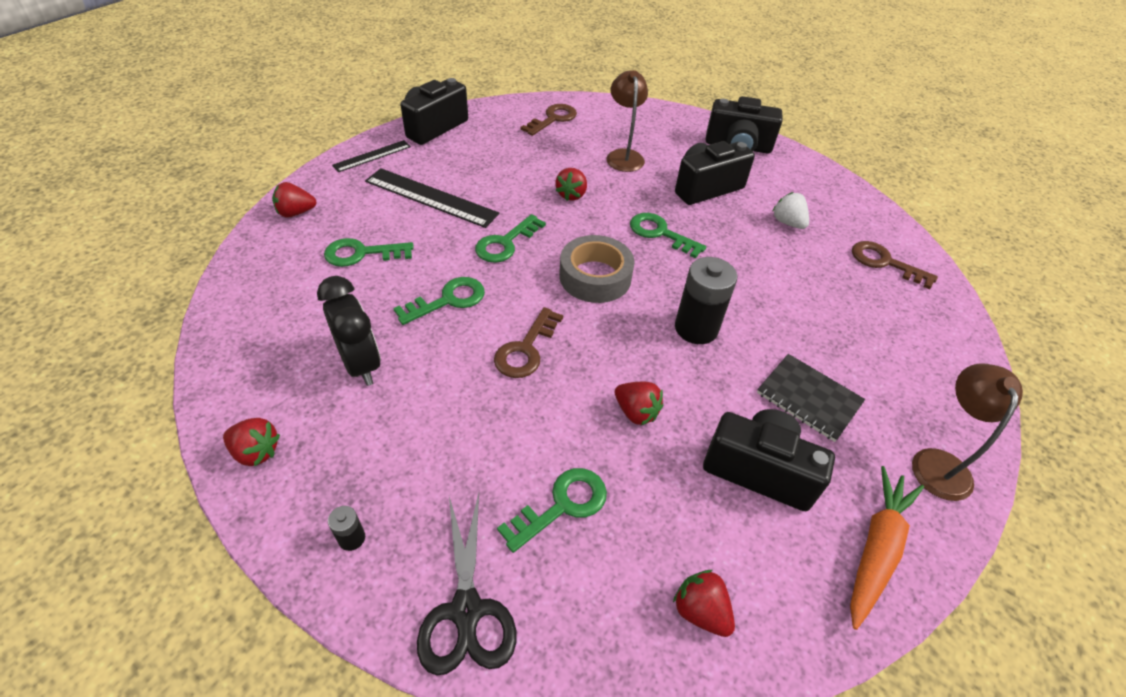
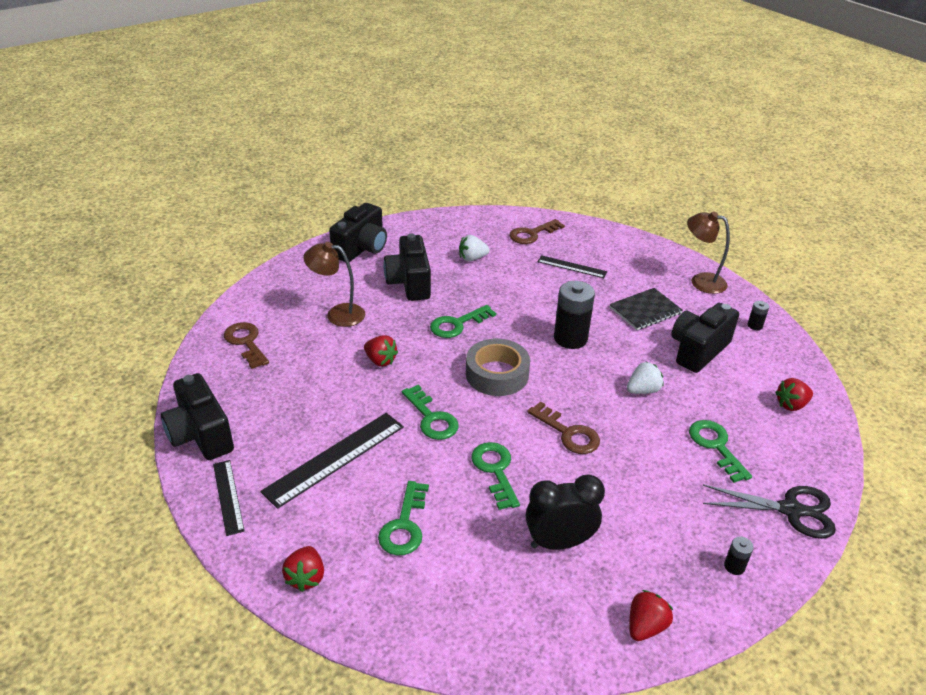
camera: 70 degrees left, 10 degrees down
(636, 412) = (643, 390): red strawberry -> white strawberry
(846, 309) = (572, 267): none -> black ruler
(876, 548) = (755, 326): orange carrot -> black battery

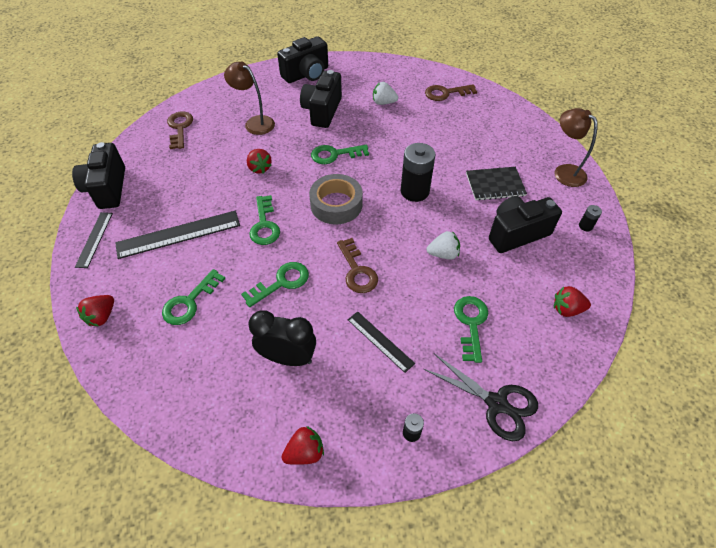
camera: 25 degrees right, 15 degrees up
(495, 471) = (281, 283): green key -> green key turned 45 degrees clockwise
(572, 267) = (459, 130): black ruler -> black ruler (380, 341)

